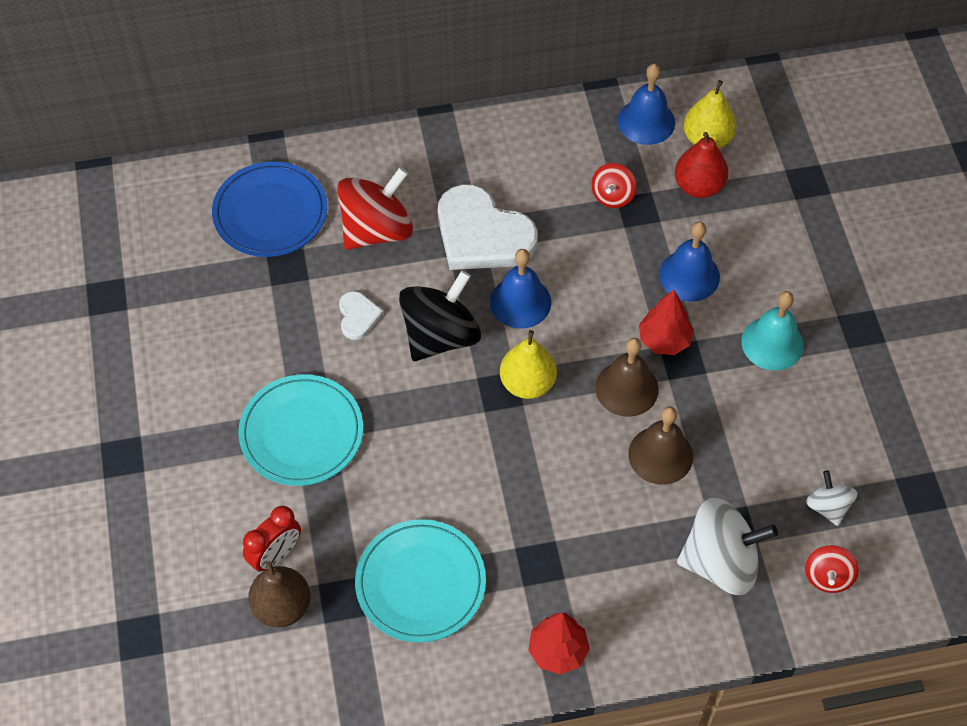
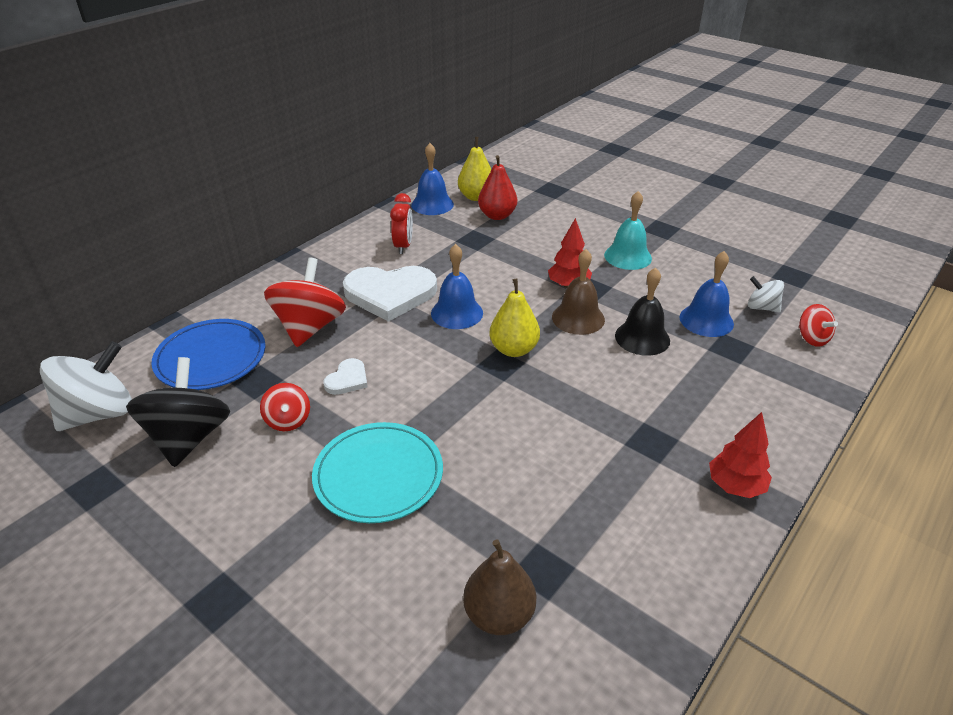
camera: 40 degrees left, 20 degrees down
(276, 555) = (449, 577): red clock -> red clock (403, 246)
(358, 316) = (347, 379): white heart -> white heart turned 75 degrees clockwise
(420, 583) = (588, 513): turquoise plate -> none
(440, 336) = (422, 357): black spinning top -> black spinning top (189, 437)
(612, 196) = (452, 240): red spinning top -> red spinning top (288, 420)
(660, 455) = (642, 338): brown bell -> black bell
(689, 275) = (543, 252): blue bell -> blue bell (706, 320)
(720, 562) = (751, 368): white spinning top -> white spinning top (99, 413)

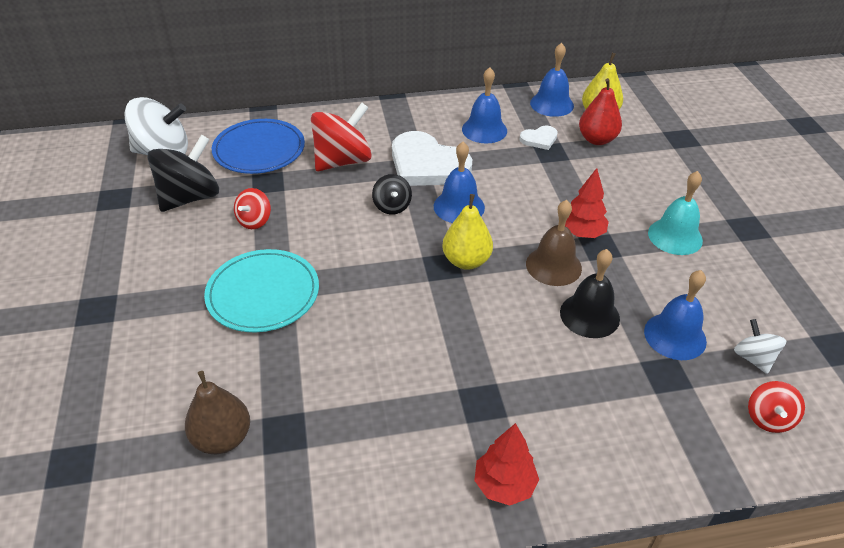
camera: 40 degrees right, 5 degrees up
(347, 379) = (322, 214): white heart -> white heart (539, 139)
(402, 341) = (392, 206): none -> black spinning top
(403, 246) = (484, 130): red clock -> blue bell

